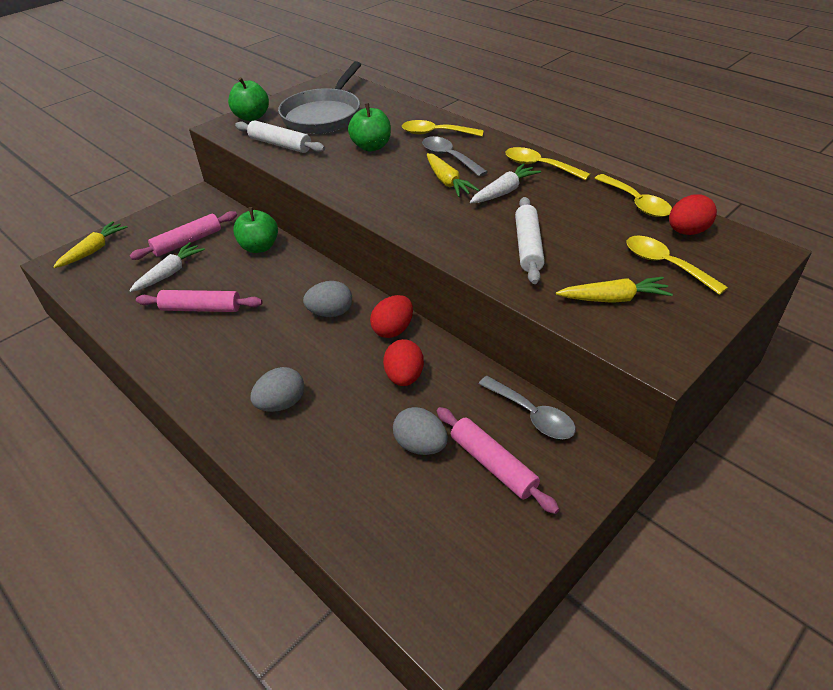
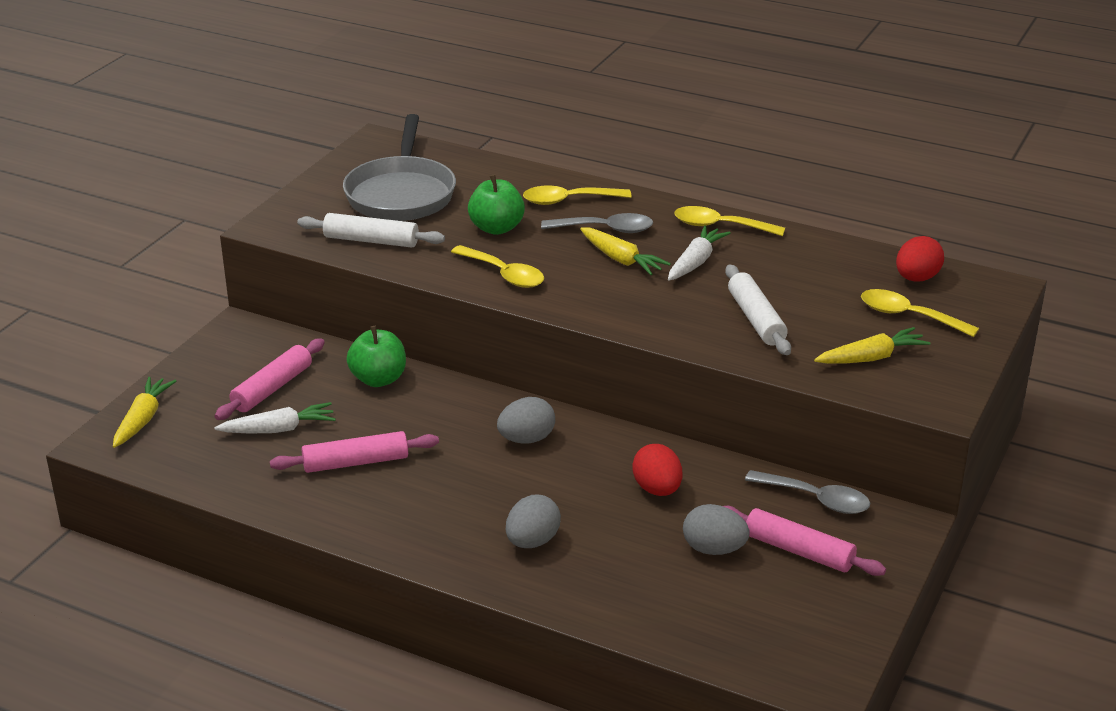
camera: 20 degrees left, 10 degrees down
(170, 273) = (278, 429): white carrot -> white carrot turned 60 degrees clockwise
(252, 117) = (300, 208): green apple -> none
(393, 330) = (614, 444): red egg -> none
(449, 157) = (605, 229): grey spoon -> grey spoon turned 150 degrees clockwise
(636, 202) = (849, 254): yellow spoon -> yellow spoon (503, 274)

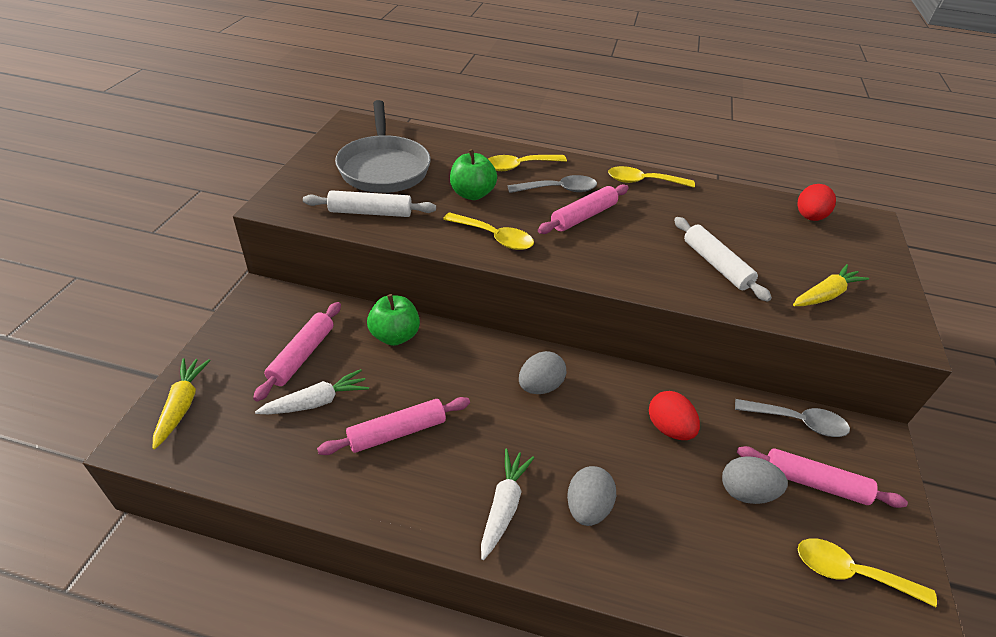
camera: 15 degrees left, 10 degrees up
(621, 259) = (583, 216): yellow carrot -> pink rolling pin
(695, 262) = (641, 214): white carrot -> white carrot (504, 506)
(909, 316) = (826, 252): yellow spoon -> yellow spoon (851, 573)

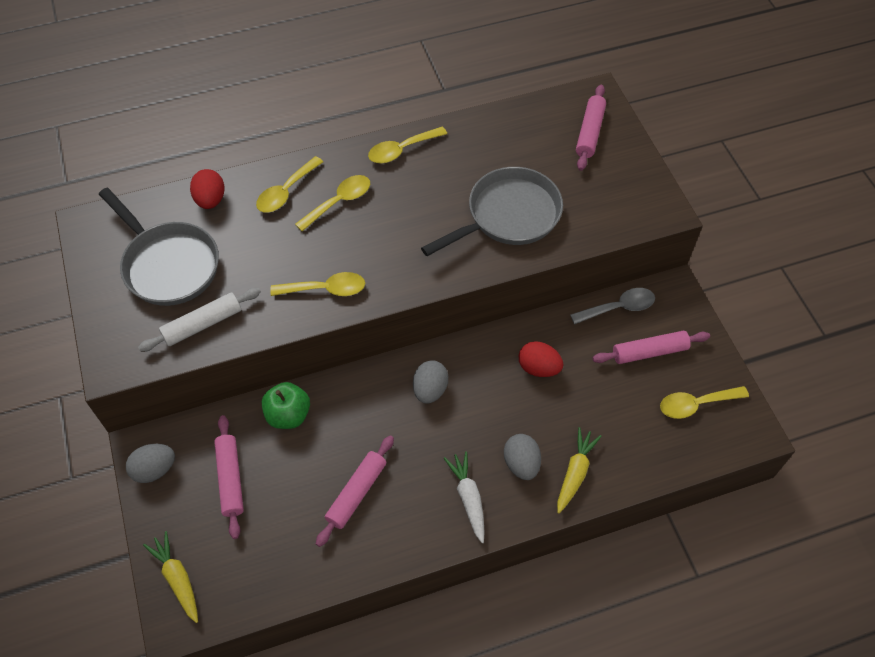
camera: 30 degrees left, 15 degrees up
(316, 402) = (277, 508): white carrot -> none
(472, 194) = (271, 251): green apple -> none
(558, 190) = (339, 202): grey spoon -> yellow spoon
(583, 216) = (379, 222): pink rolling pin -> pink rolling pin (589, 132)
(716, 265) = (508, 216): white rolling pin -> grey pan
(745, 492) = (611, 387): grey egg -> grey egg (155, 469)
(809, 217) = (550, 118): red egg -> red egg (210, 200)
(825, 295) = (597, 201): yellow carrot -> yellow carrot (575, 472)

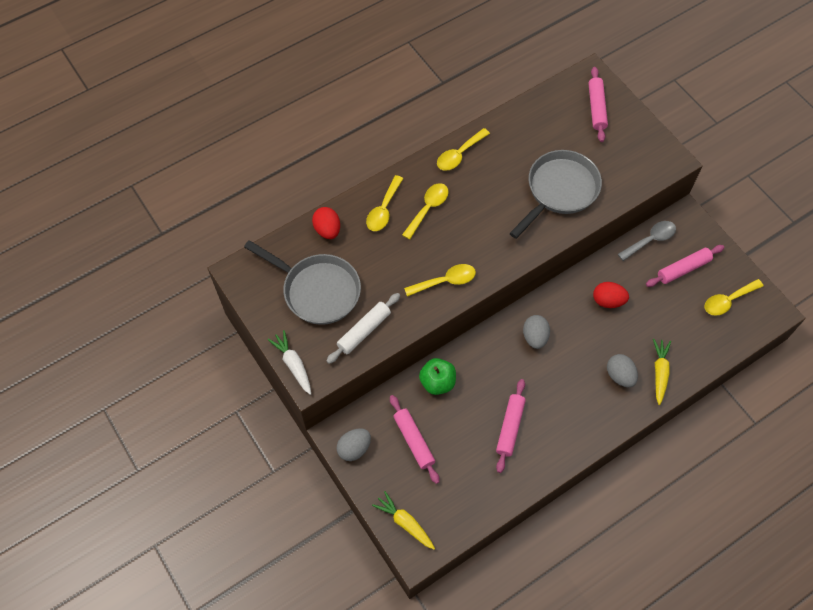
camera: 15 degrees left, 5 degrees up
(468, 498) = (591, 410): white carrot -> white carrot (293, 364)

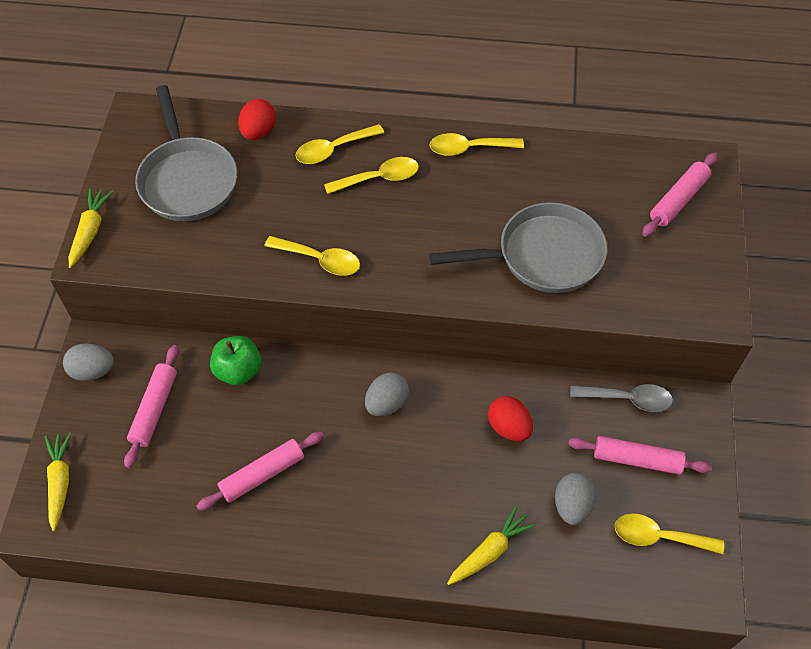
camera: 40 degrees right, 5 degrees down
(293, 364) = (90, 231): white carrot -> yellow carrot
(364, 331) = (188, 249): white rolling pin -> none
(619, 375) = (439, 517): grey egg -> grey egg (572, 505)

